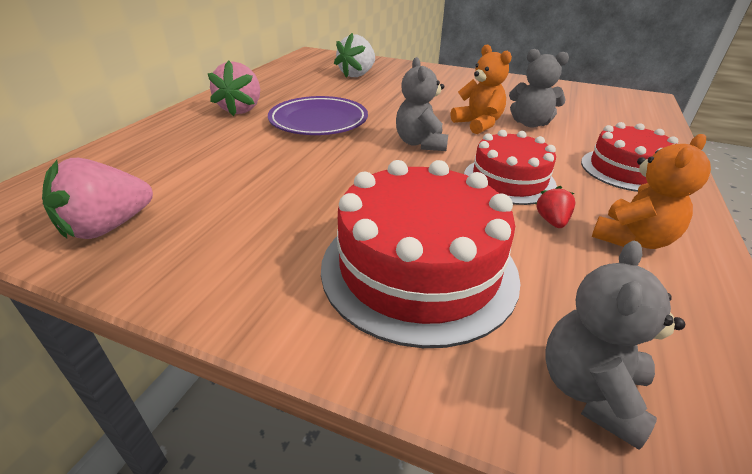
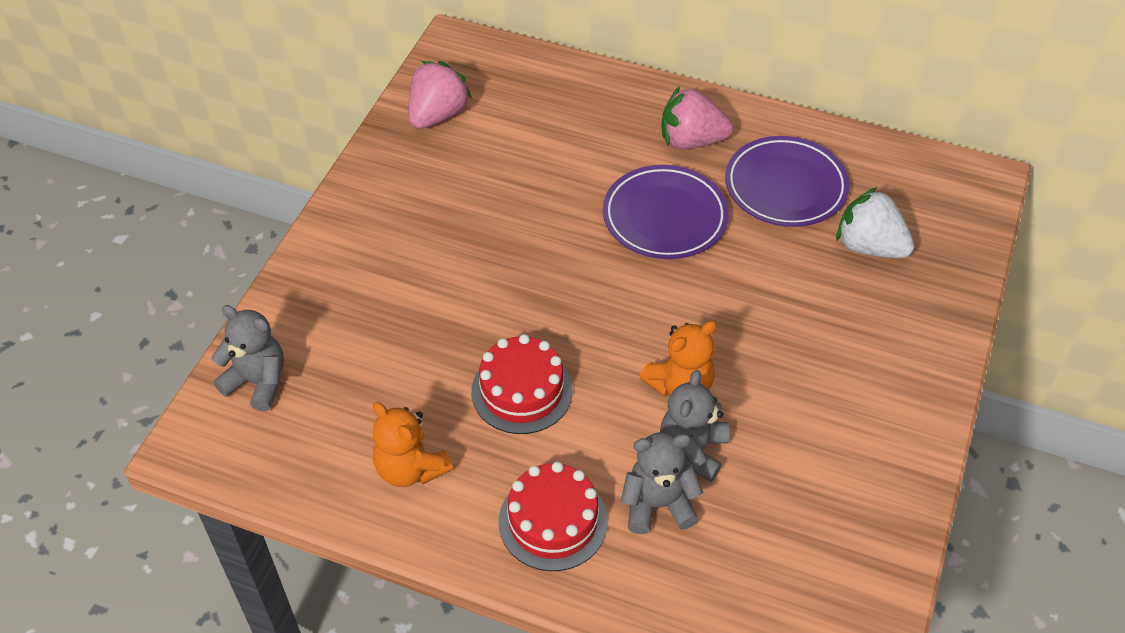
camera: 90 degrees right, 15 degrees up
(108, 227) = (437, 115): pink strawberry -> pink strawberry turned 75 degrees clockwise
(301, 88) = (785, 186): none -> purple plate
(419, 269) = (377, 303): red cake -> none
(420, 143) = (610, 317): grey teddy bear -> grey teddy bear (657, 505)
(551, 221) = (441, 410): red strawberry -> none

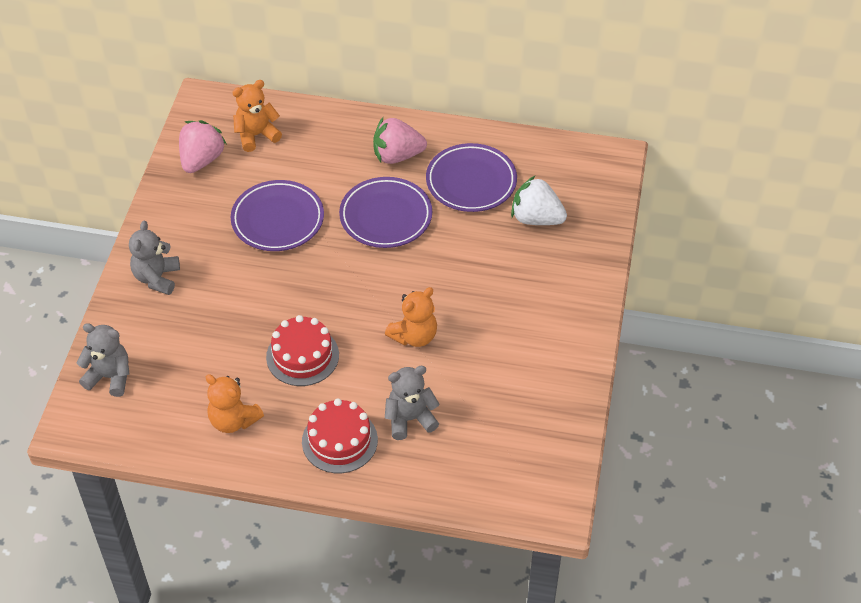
camera: 10 degrees left, 0 degrees up
(513, 93) = (256, 135): none -> orange teddy bear
(521, 203) = (278, 219): none -> purple plate
(692, 450) = (429, 379): grey teddy bear -> grey teddy bear (157, 278)

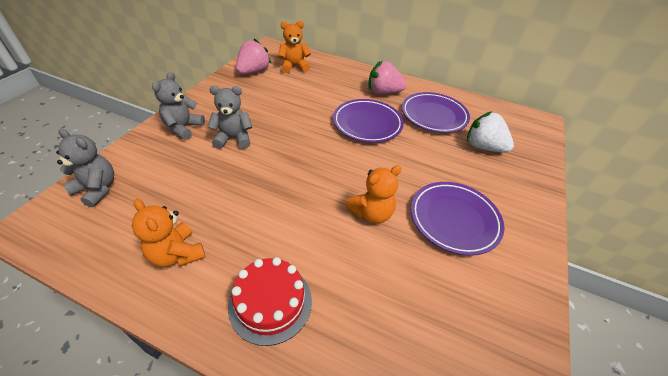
camera: 10 degrees right, 5 degrees down
(278, 219) = (288, 111): purple plate -> purple plate (454, 219)
(302, 356) = (267, 208): red cake -> none
(410, 419) = (350, 295): grey teddy bear -> grey teddy bear (234, 138)

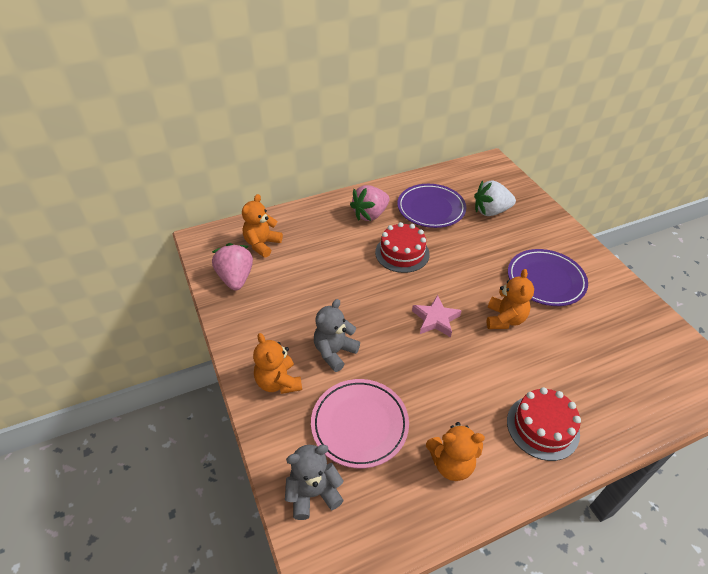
camera: 45 degrees left, 0 degrees up
(176, 182) = (359, 425): none -> pink plate
(183, 128) = (278, 382): grey teddy bear -> orange teddy bear
(321, 172) = (435, 319): none -> pink star
(367, 123) = (402, 253): purple plate -> red cake

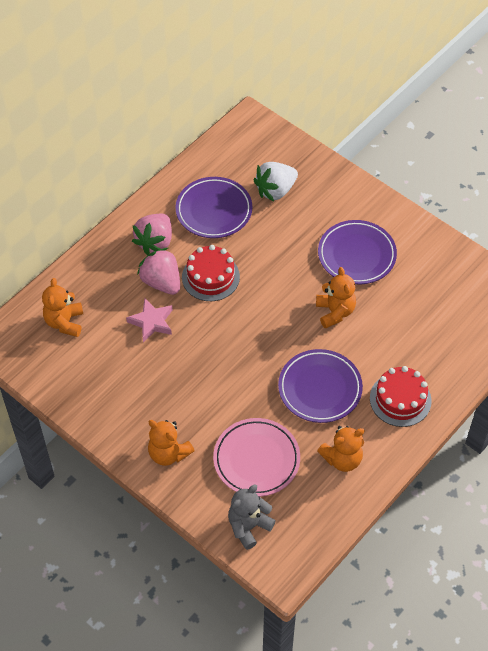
camera: 25 degrees left, 10 degrees up
(236, 278) = (63, 371): pink strawberry -> pink strawberry (161, 282)
(334, 352) = (201, 406): grey teddy bear -> none
(435, 319) = (275, 337): pink star -> pink star (152, 322)
(459, 382) = (320, 388): none -> purple plate

